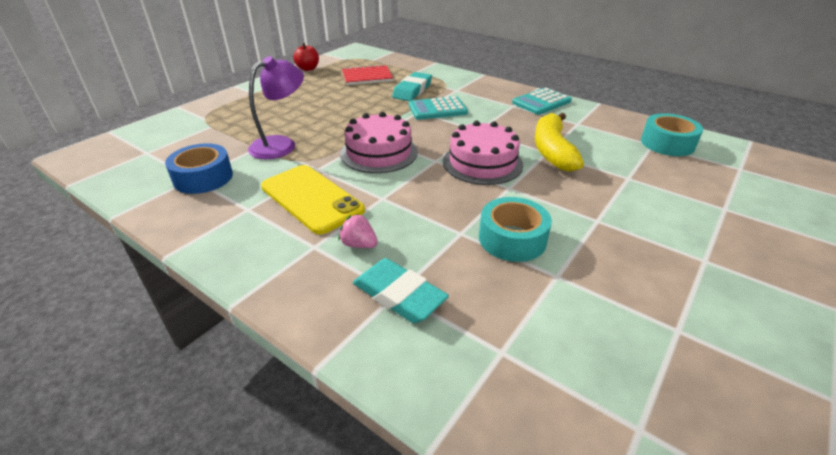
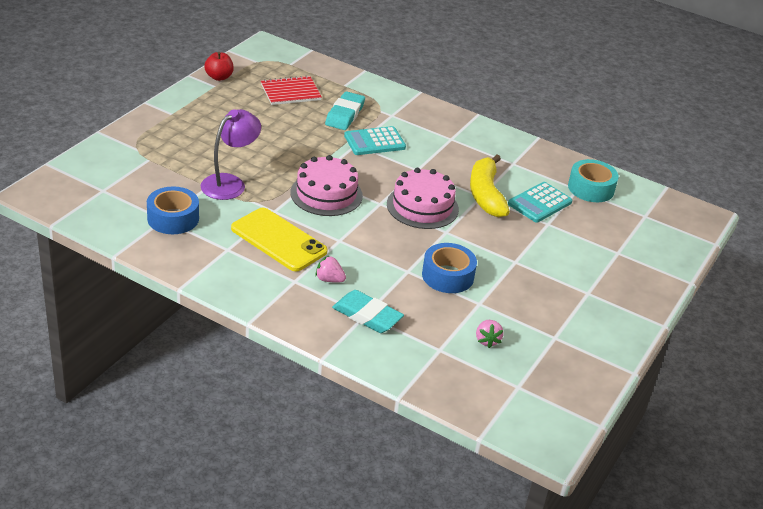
camera: 10 degrees left, 0 degrees up
(512, 239) = (447, 276): turquoise tape -> blue tape
(541, 102) = (480, 134): turquoise calculator -> turquoise calculator (540, 203)
(574, 336) = (487, 340): none -> pink strawberry

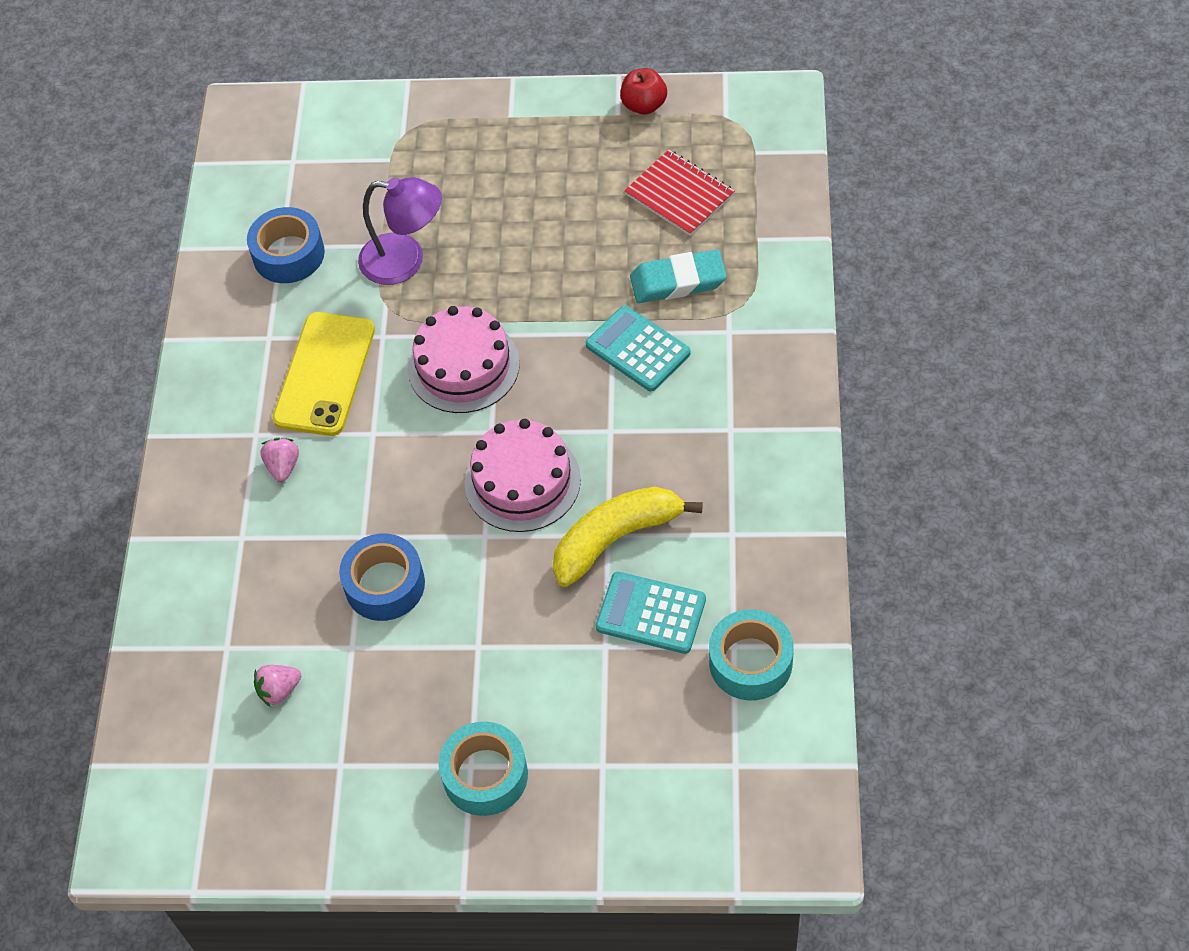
camera: 70 degrees right, 20 degrees up
(367, 316) = (240, 541): turquoise eraser -> none
(597, 290) = (485, 775): none -> turquoise tape

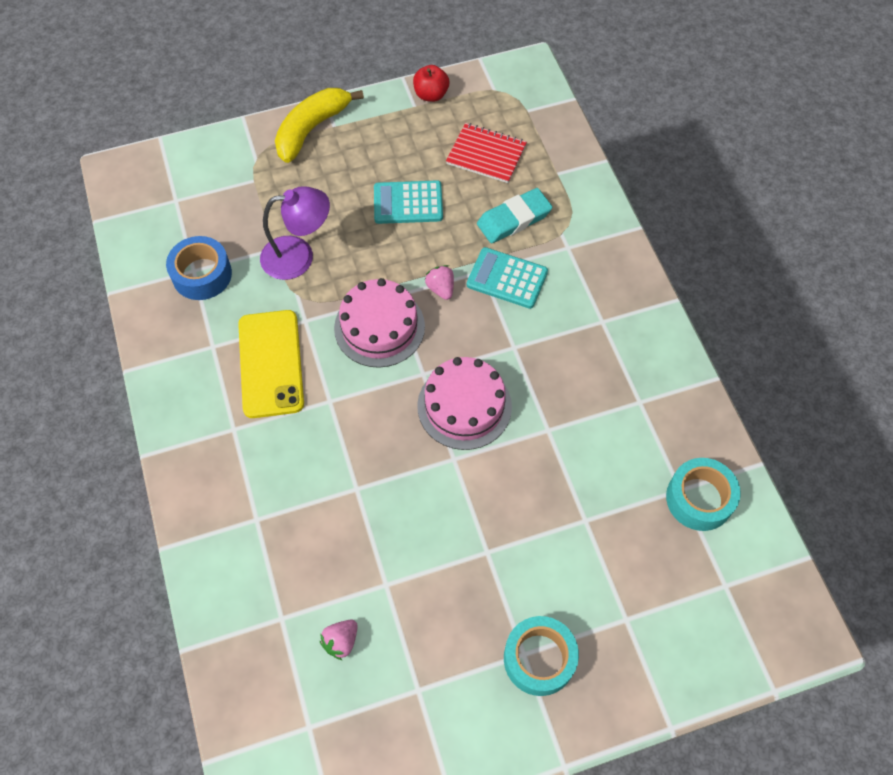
camera: 25 degrees left, 5 degrees up
(283, 466) = (267, 449): pink strawberry -> pink strawberry (441, 288)
(385, 585) = (391, 523): blue tape -> none
(616, 539) = (556, 431): yellow banana -> yellow banana (312, 129)
(651, 613) = (608, 483): turquoise calculator -> turquoise calculator (408, 203)

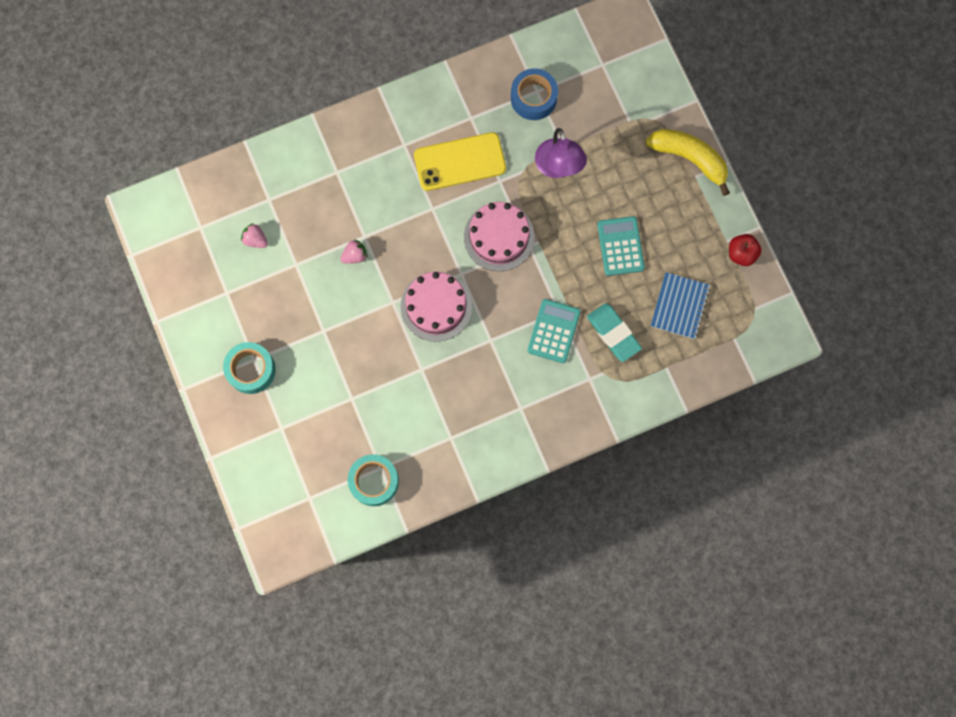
camera: 85 degrees right, 15 degrees up
(441, 288) = (539, 280): pink strawberry -> pink strawberry (355, 256)
(486, 155) = (679, 306): red notebook -> blue notebook

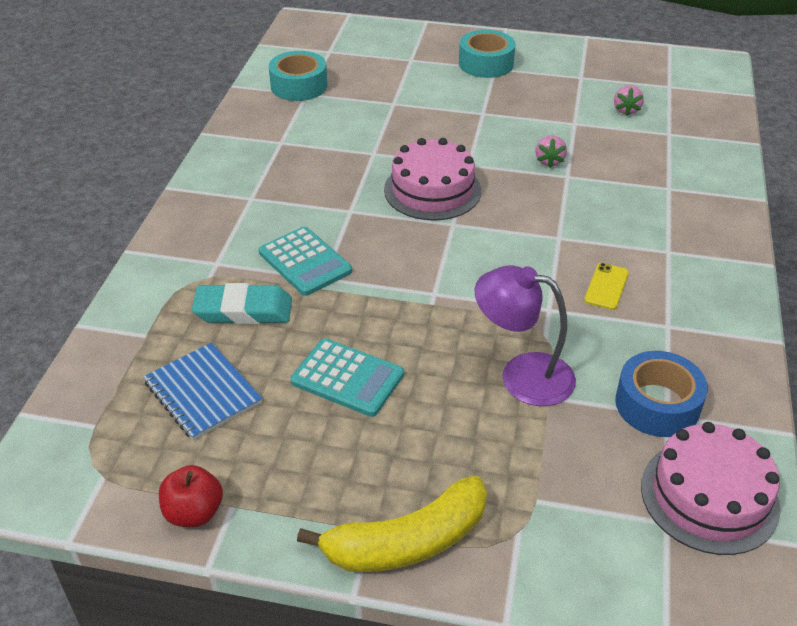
camera: 125 degrees right, 35 degrees down
(255, 240) = (626, 110): pink strawberry -> pink strawberry turned 120 degrees clockwise
(460, 162) = (606, 286): yellow phone -> yellow phone, size x0.46
(499, 237) = (470, 273): pink cake -> pink cake (709, 496)

